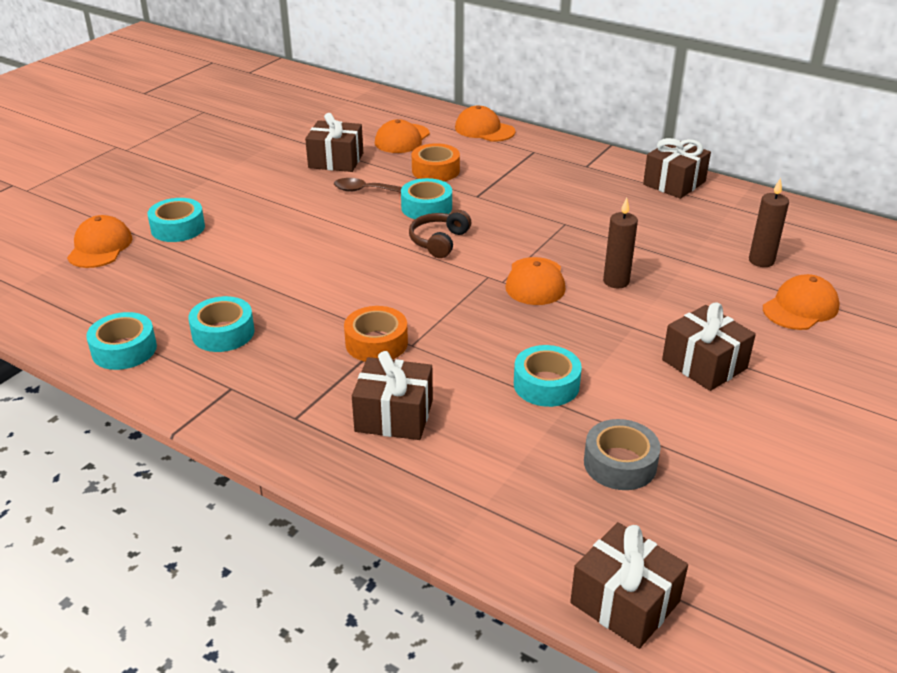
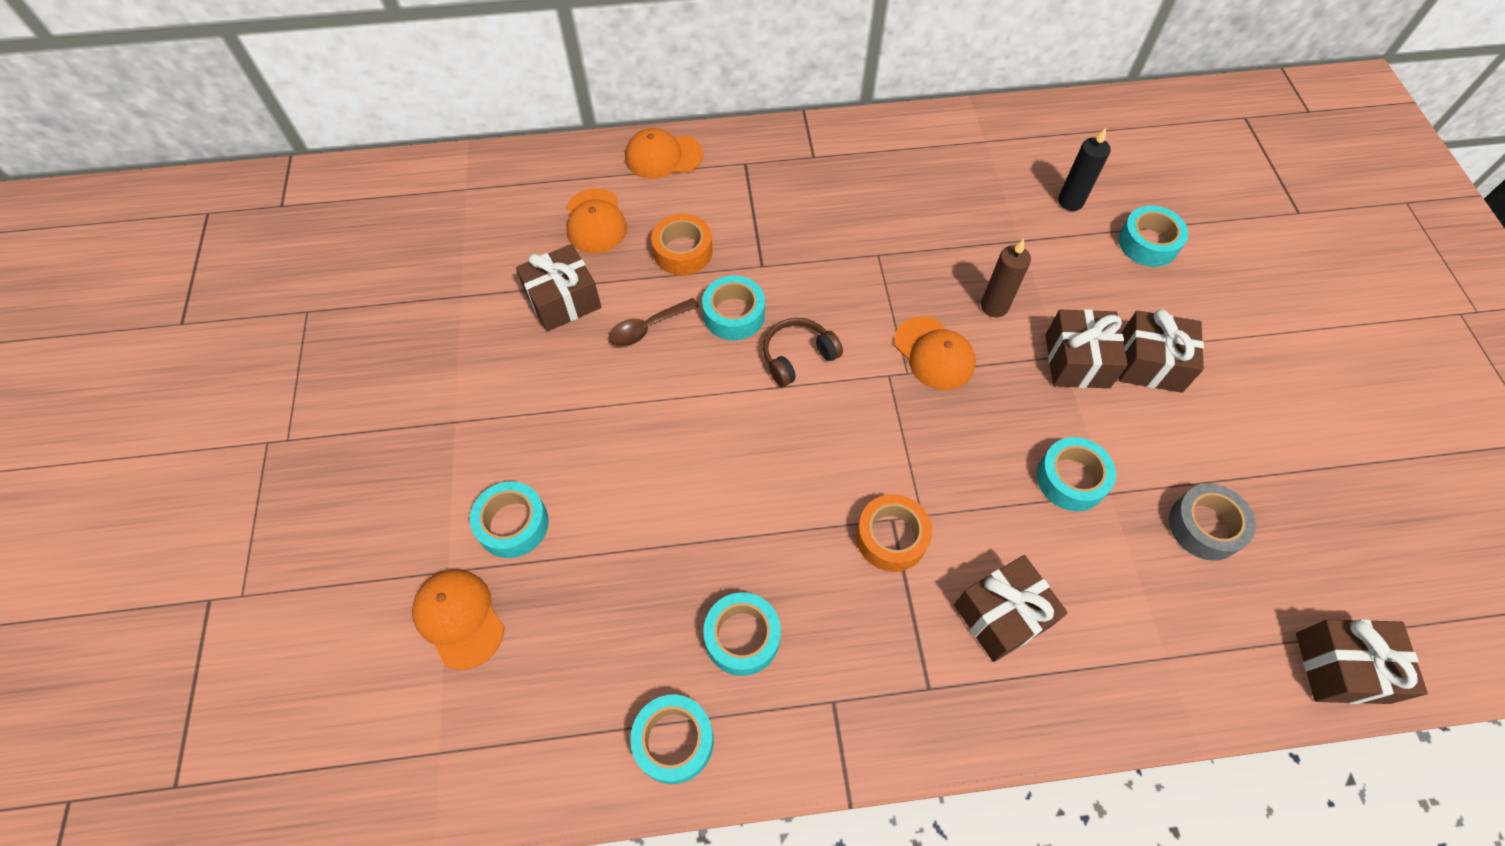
camera: 40 degrees left, 25 degrees up
(439, 241) = (798, 357): brown headphones -> brown headphones turned 75 degrees clockwise
(674, 183) = (910, 136): brown gift -> brown gift (1077, 361)
(761, 261) = (1070, 201): brown candle -> black candle
(800, 307) = (1148, 243): orange cap -> turquoise tape

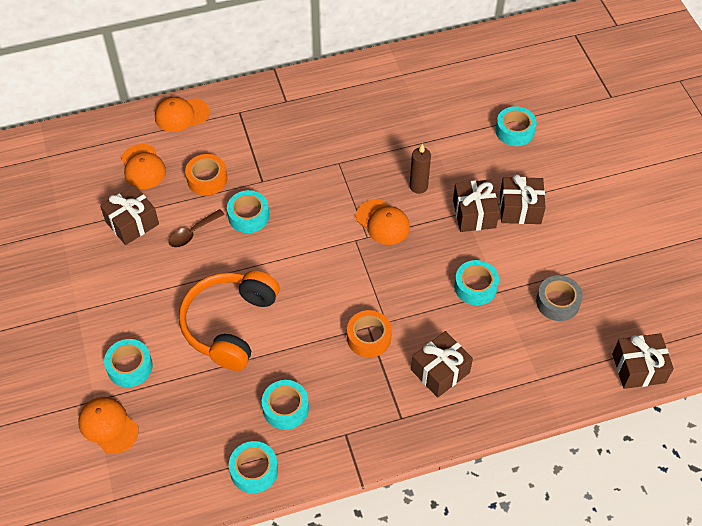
camera: 10 degrees left, 5 degrees down
(677, 480) = (230, 324): none -> orange headphones
(798, 357) = (295, 237): brown headphones -> none
(1070, 201) = (462, 109): black candle -> none

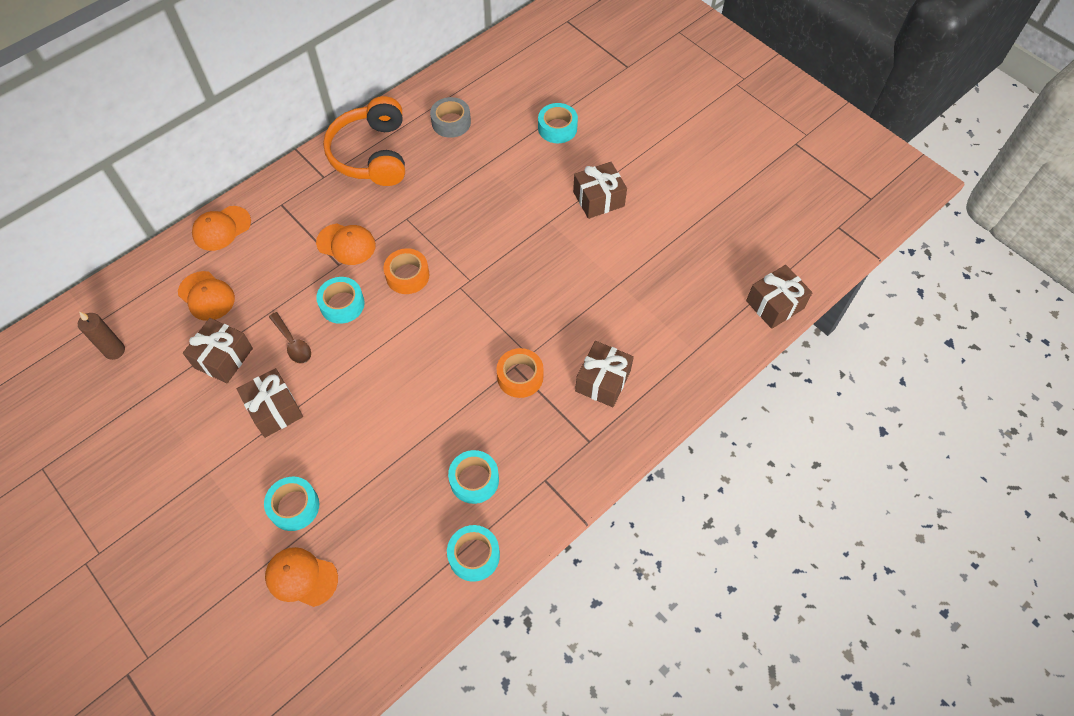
camera: 25 degrees left, 5 degrees up
(193, 233) = (293, 343): brown spoon -> brown spoon turned 60 degrees counterclockwise
(207, 179) = (281, 283): orange tape -> orange tape (407, 275)
(230, 324) = (377, 420): orange headphones -> orange headphones (372, 154)
(383, 222) = (478, 260): orange cap -> orange cap (346, 244)
(418, 186) = (494, 213): brown candle -> brown candle (114, 351)
(474, 214) = (559, 219): brown gift -> brown gift (274, 409)
(475, 287) = (595, 288): turquoise tape -> none
(557, 302) = (675, 273): grey tape -> grey tape (451, 122)

